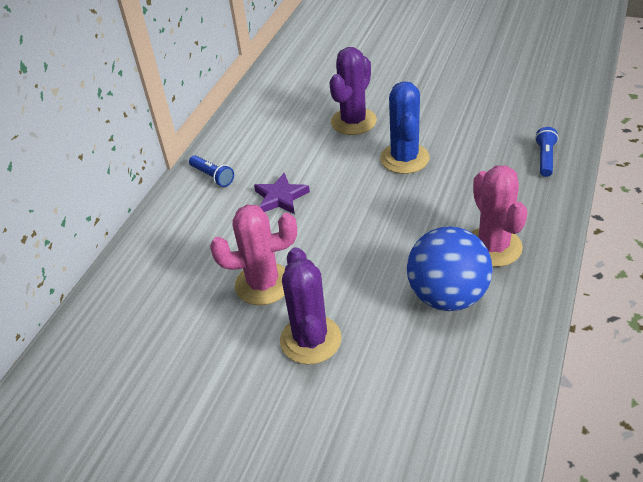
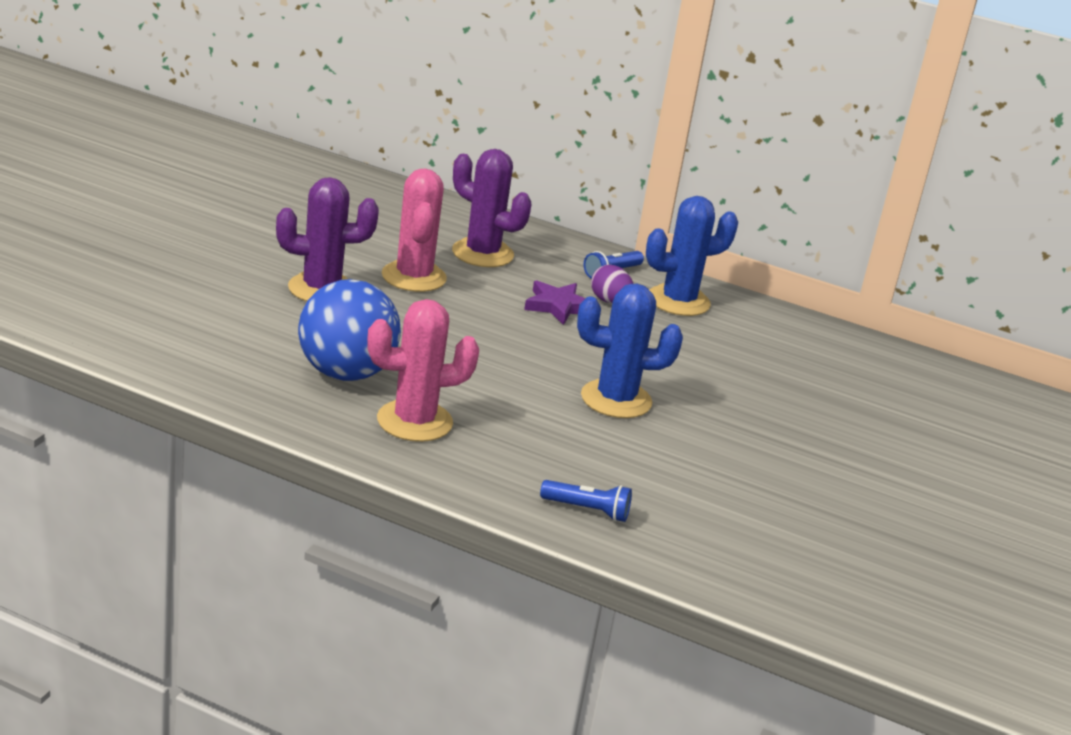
camera: 85 degrees right, 15 degrees down
(247, 142) = (678, 301): none -> blue cactus
(261, 173) = (609, 301): none -> purple egg
(353, 121) = (713, 379): purple cactus -> purple cactus (482, 253)

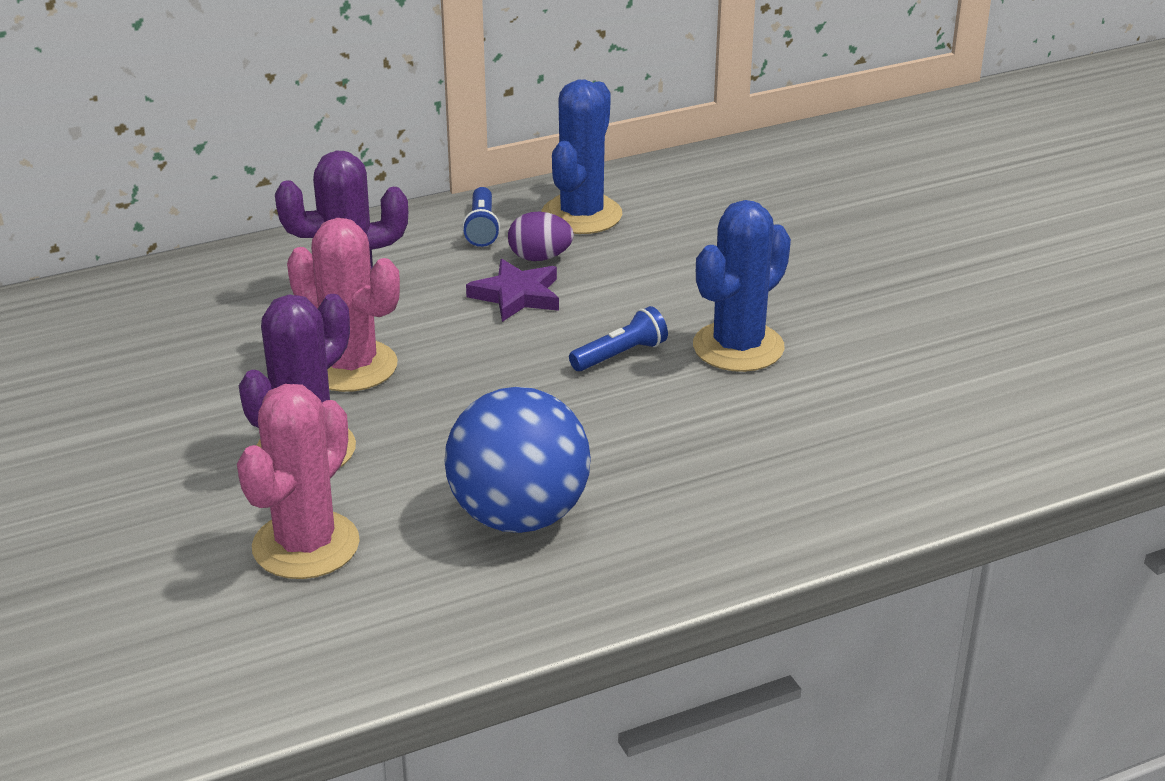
camera: 45 degrees left, 5 degrees up
(414, 421) = (667, 509): pink cactus -> pink cactus (306, 545)
(587, 510) = (931, 466): blue flashlight -> blue flashlight (620, 355)

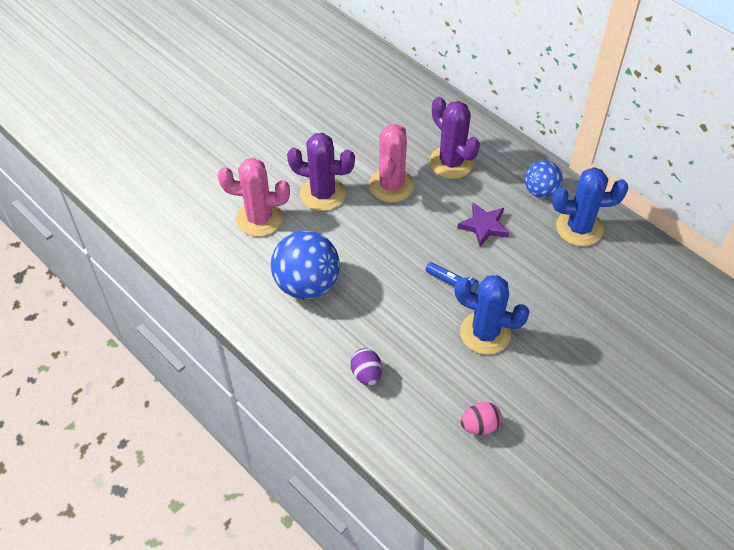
camera: 70 degrees right, 20 degrees up
(482, 228) = (540, 191): blue flashlight -> blue ball
(540, 258) = (525, 224): purple egg -> purple egg (366, 374)
(916, 395) = (479, 426): none -> pink egg

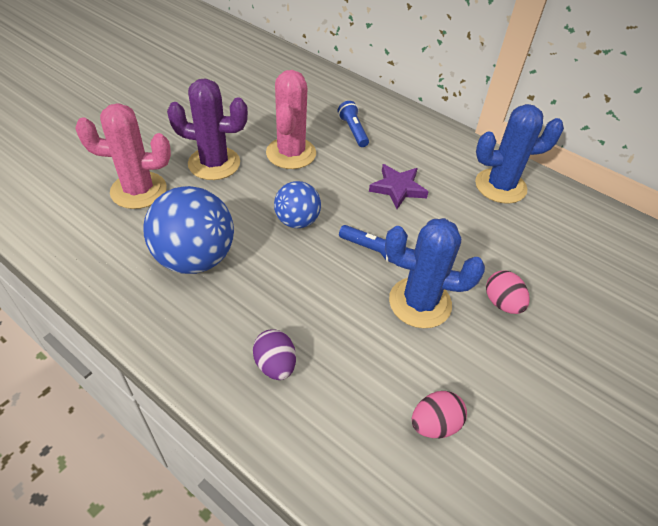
camera: 10 degrees left, 5 degrees down
(451, 162) = (353, 131): purple cactus -> blue flashlight
(540, 191) = (451, 153): blue ball -> blue ball (297, 221)
(553, 338) = (502, 303): none -> pink egg

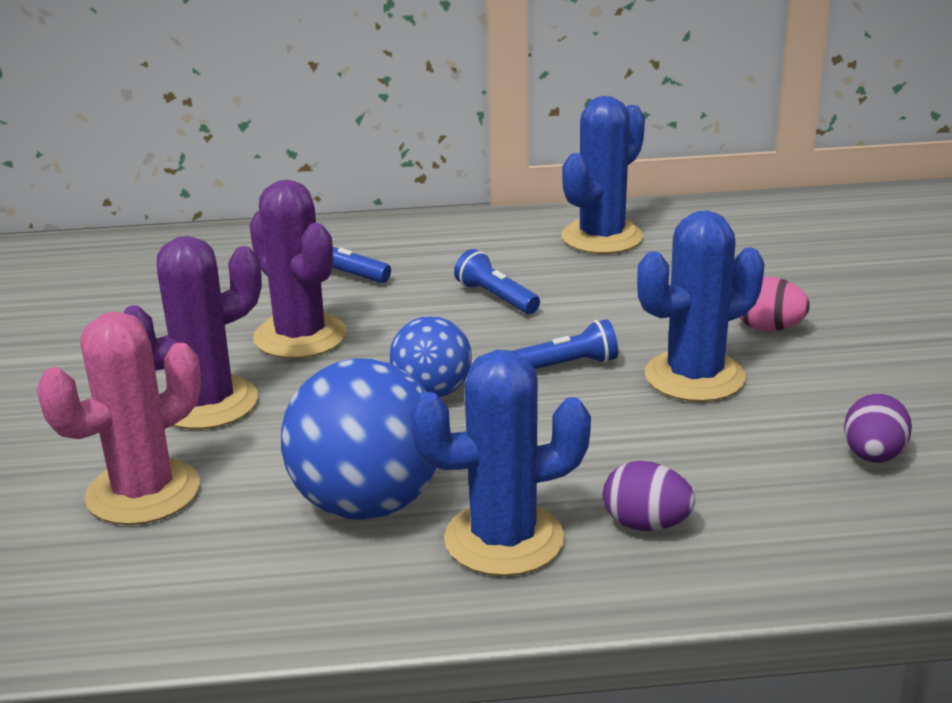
camera: 40 degrees left, 20 degrees down
(214, 320) = (504, 539): none -> blue cactus
(291, 153) = (300, 336): pink cactus -> purple cactus
(397, 188) = (496, 298): purple star -> blue flashlight
(434, 424) = (873, 456): pink egg -> purple egg

